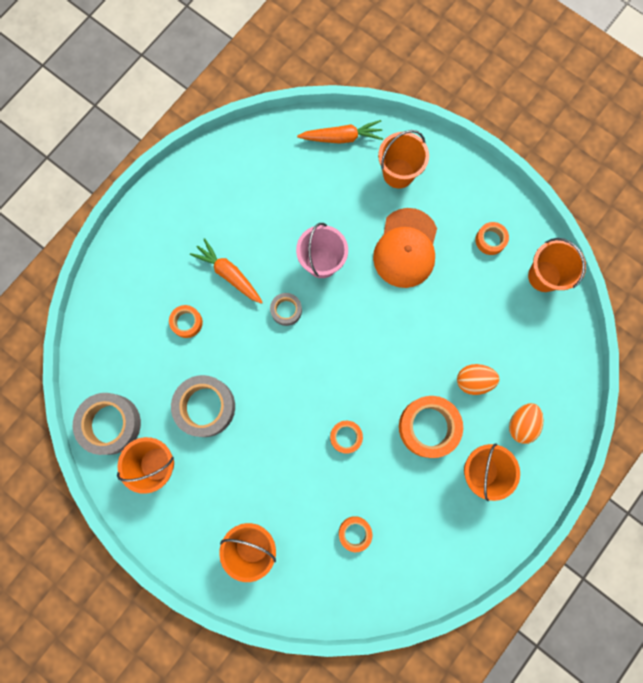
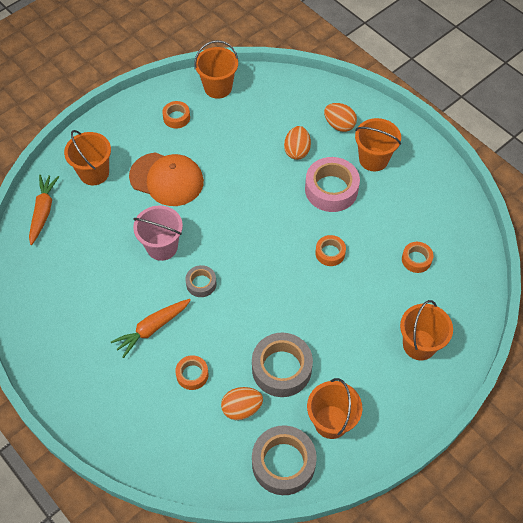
camera: 80 degrees left, 20 degrees down
(159, 376) = (242, 408): none -> orange egg
(428, 427) = (331, 189): orange tape -> pink tape

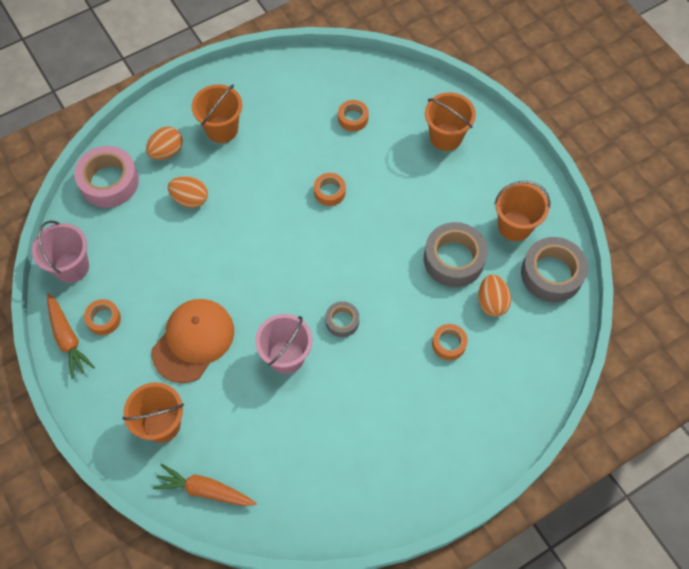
camera: 80 degrees left, 5 degrees up
(152, 328) = (388, 378): orange carrot -> orange carrot (67, 339)
(218, 87) = (71, 267): orange bucket -> pink bucket
(331, 189) = (251, 176): pink tape -> pink tape (109, 182)

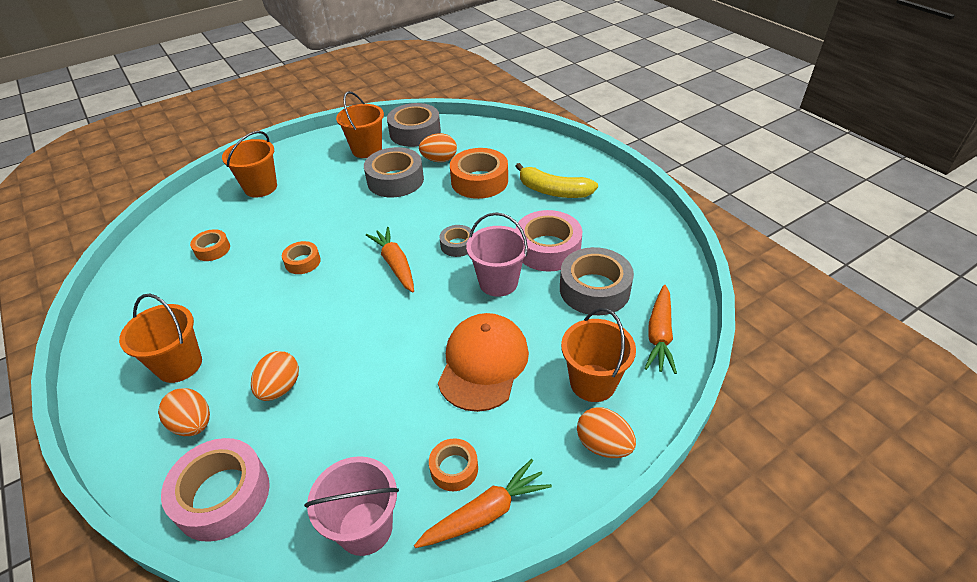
camera: 90 degrees left, 20 degrees down
(104, 423) = (603, 445): none -> orange egg
(193, 341) = (483, 363): orange cap -> orange cap turned 75 degrees clockwise
(268, 442) = (594, 289): none -> grey tape
(319, 268) = (395, 264): none -> orange carrot
(329, 405) = (547, 249): none -> pink tape
(426, 421) = (553, 191): none -> yellow banana
(449, 344) = (479, 181): orange tape -> orange tape, size x1.87

